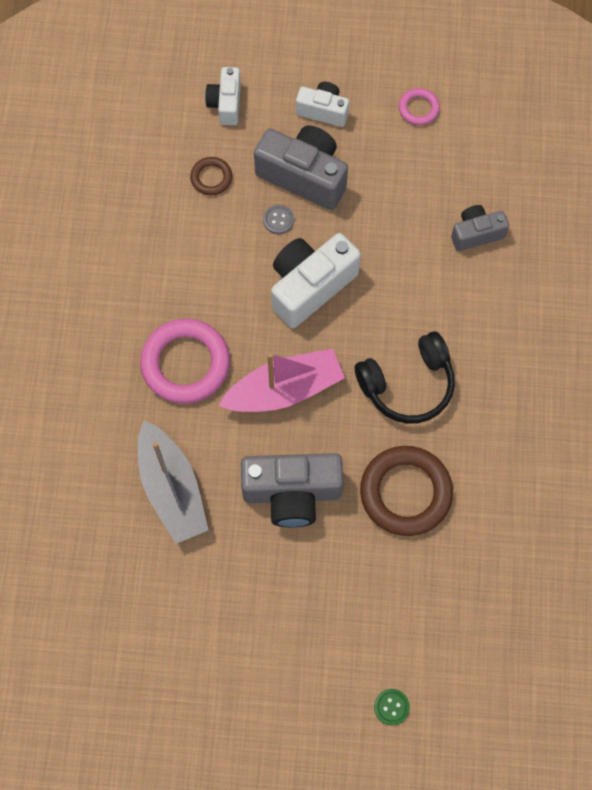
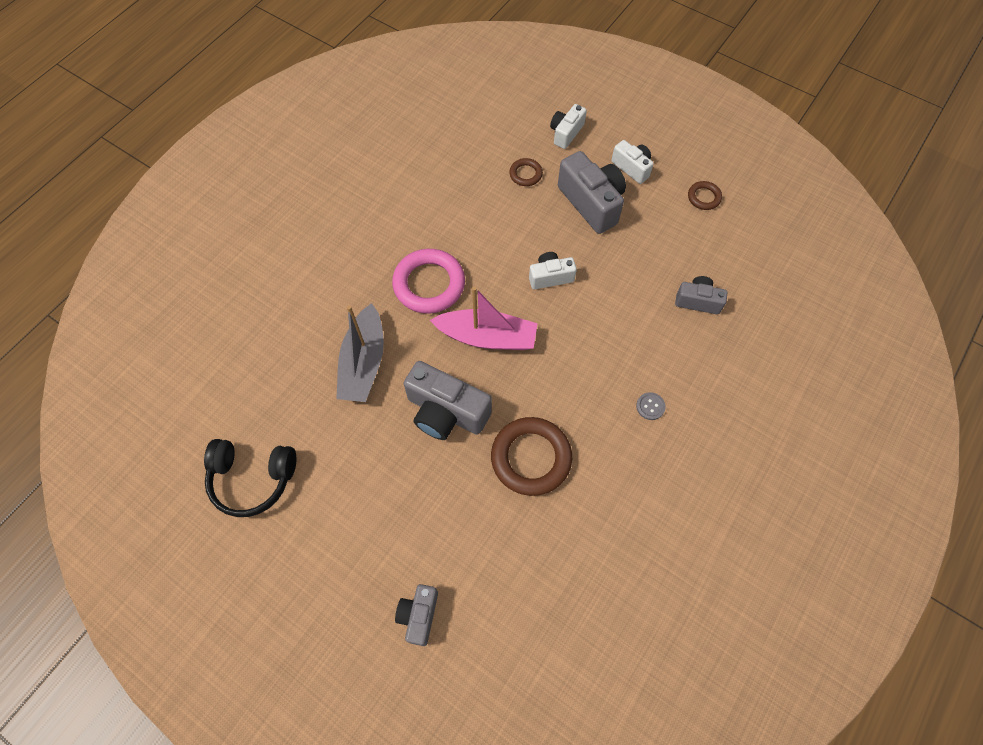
camera: 30 degrees right, 5 degrees down
(278, 220) = (555, 222): grey button -> grey button (650, 406)
(310, 286) = (550, 277): white camera -> white camera, size x0.58
(391, 707) = (419, 615): green button -> grey camera
(407, 385) = (580, 381): black headphones -> black headphones (252, 479)
(418, 109) = (704, 197): pink ring -> brown ring

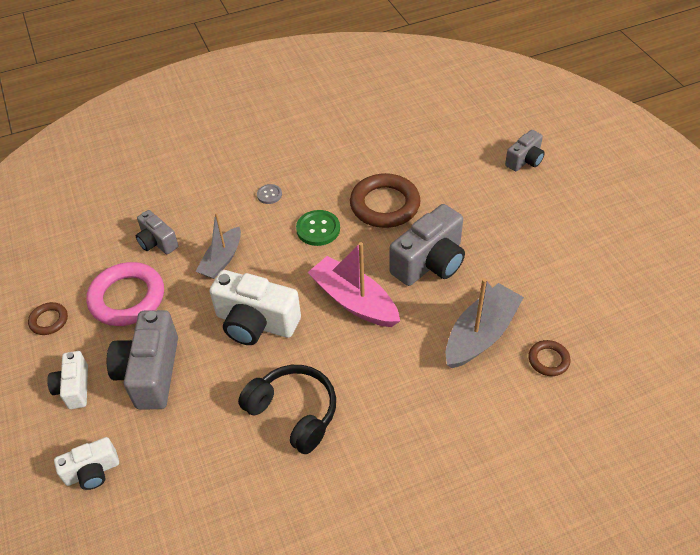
camera: 145 degrees left, 15 degrees down
(252, 479) = (623, 290): black headphones -> black headphones (294, 412)
(429, 284) = (374, 375): pink ring -> pink ring (127, 298)
(446, 412) = (429, 262): grey camera -> grey camera turned 75 degrees clockwise
(525, 174) = (183, 444): brown ring -> brown ring (548, 360)
(550, 277) = (256, 323): white camera -> white camera, size x1.73
(572, 392) = (318, 229): none -> green button
(627, 315) = (222, 260): none -> grey boat

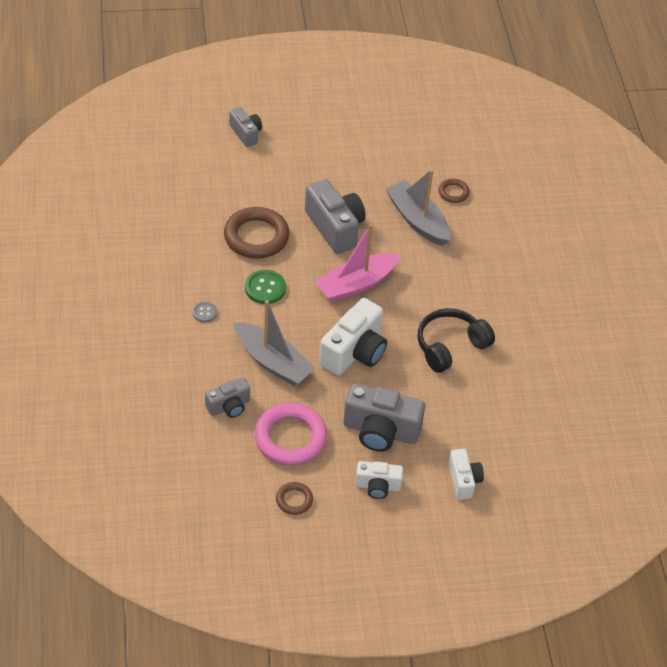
camera: 80 degrees left, 0 degrees up
(222, 260) = (273, 362): grey boat -> grey boat, size x1.50

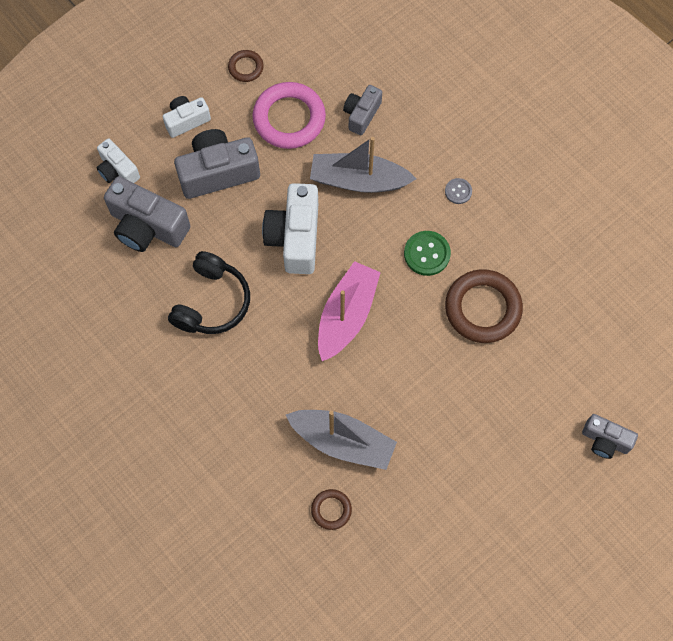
camera: 150 degrees right, 20 degrees up
(335, 227) = (417, 373): grey camera -> grey camera (147, 226)

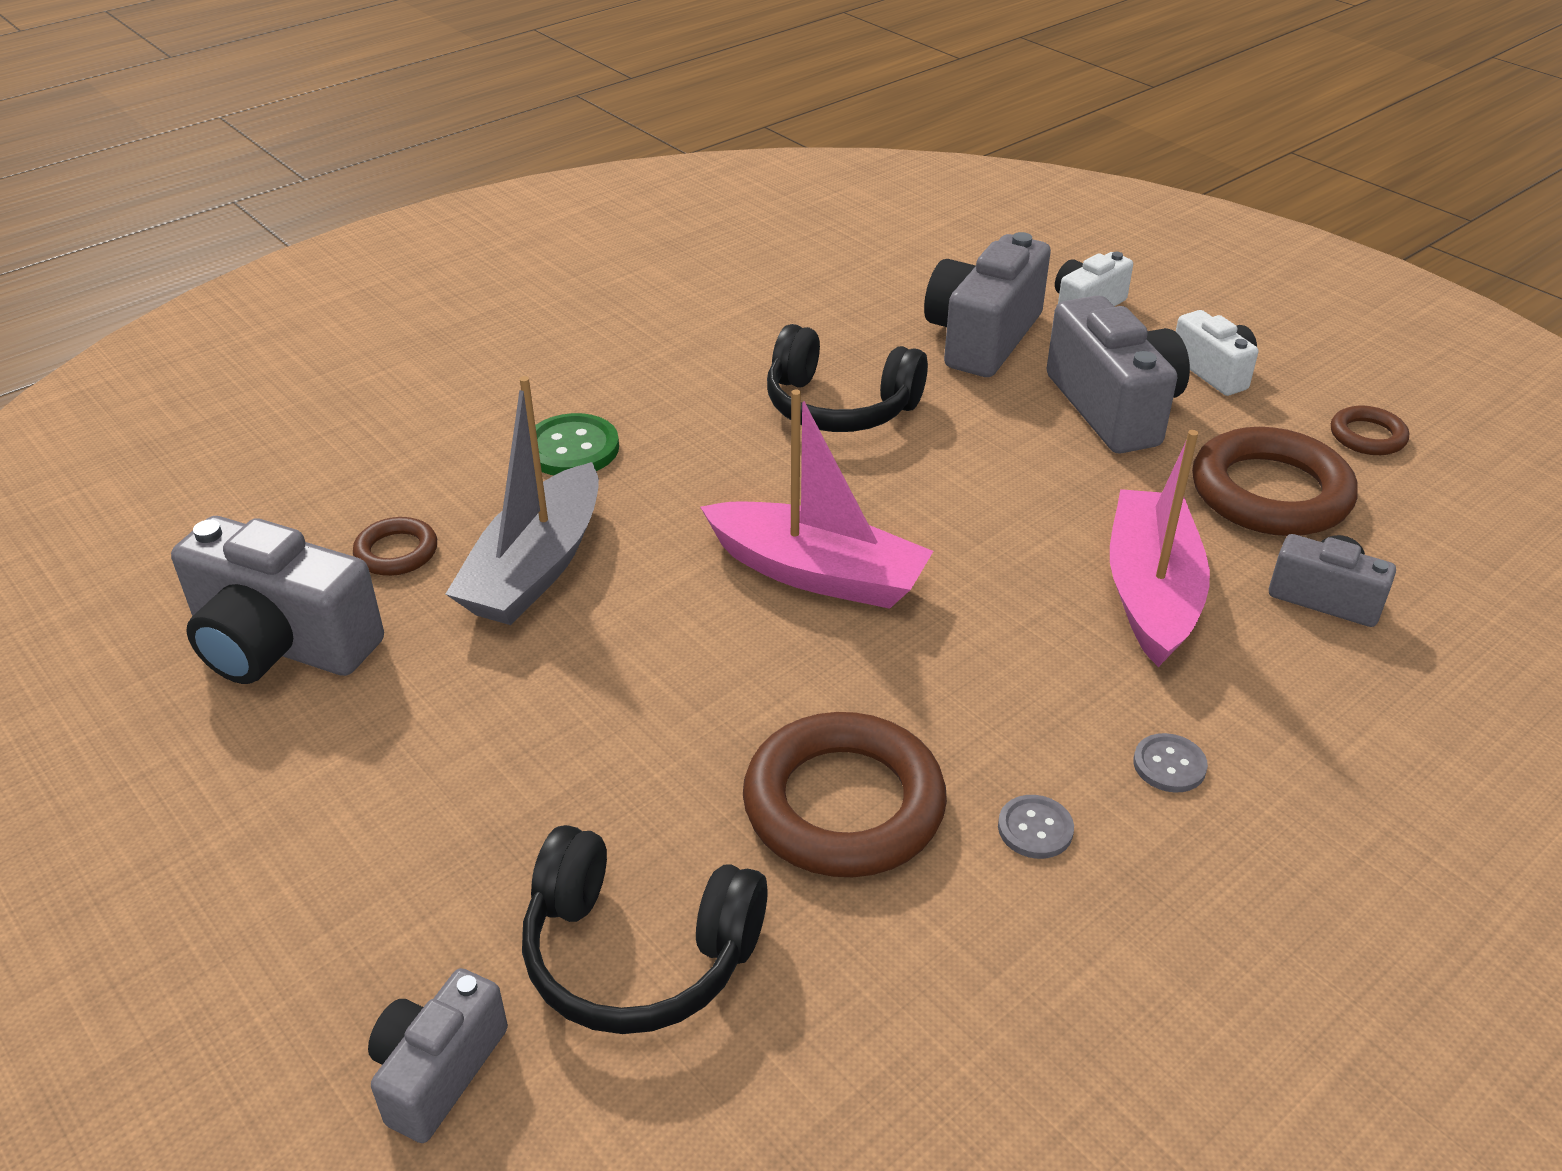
camera: 90 degrees right, 30 degrees down
(289, 118) = (1270, 493): pink ring -> brown ring
(295, 237) = (990, 503): white camera -> none
(358, 180) = (1151, 592): grey boat -> pink boat
(397, 549) = (281, 644): none -> grey camera
(427, 254) = (982, 702): green button -> green button (572, 448)
(491, 242) = (1035, 829): none -> grey button
(554, 379) = (638, 953): none -> black headphones

